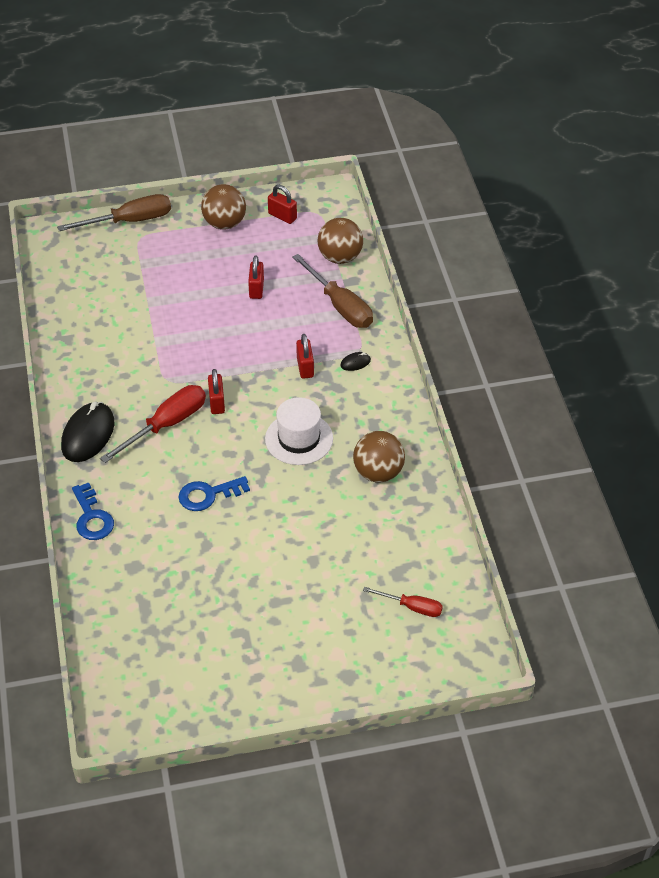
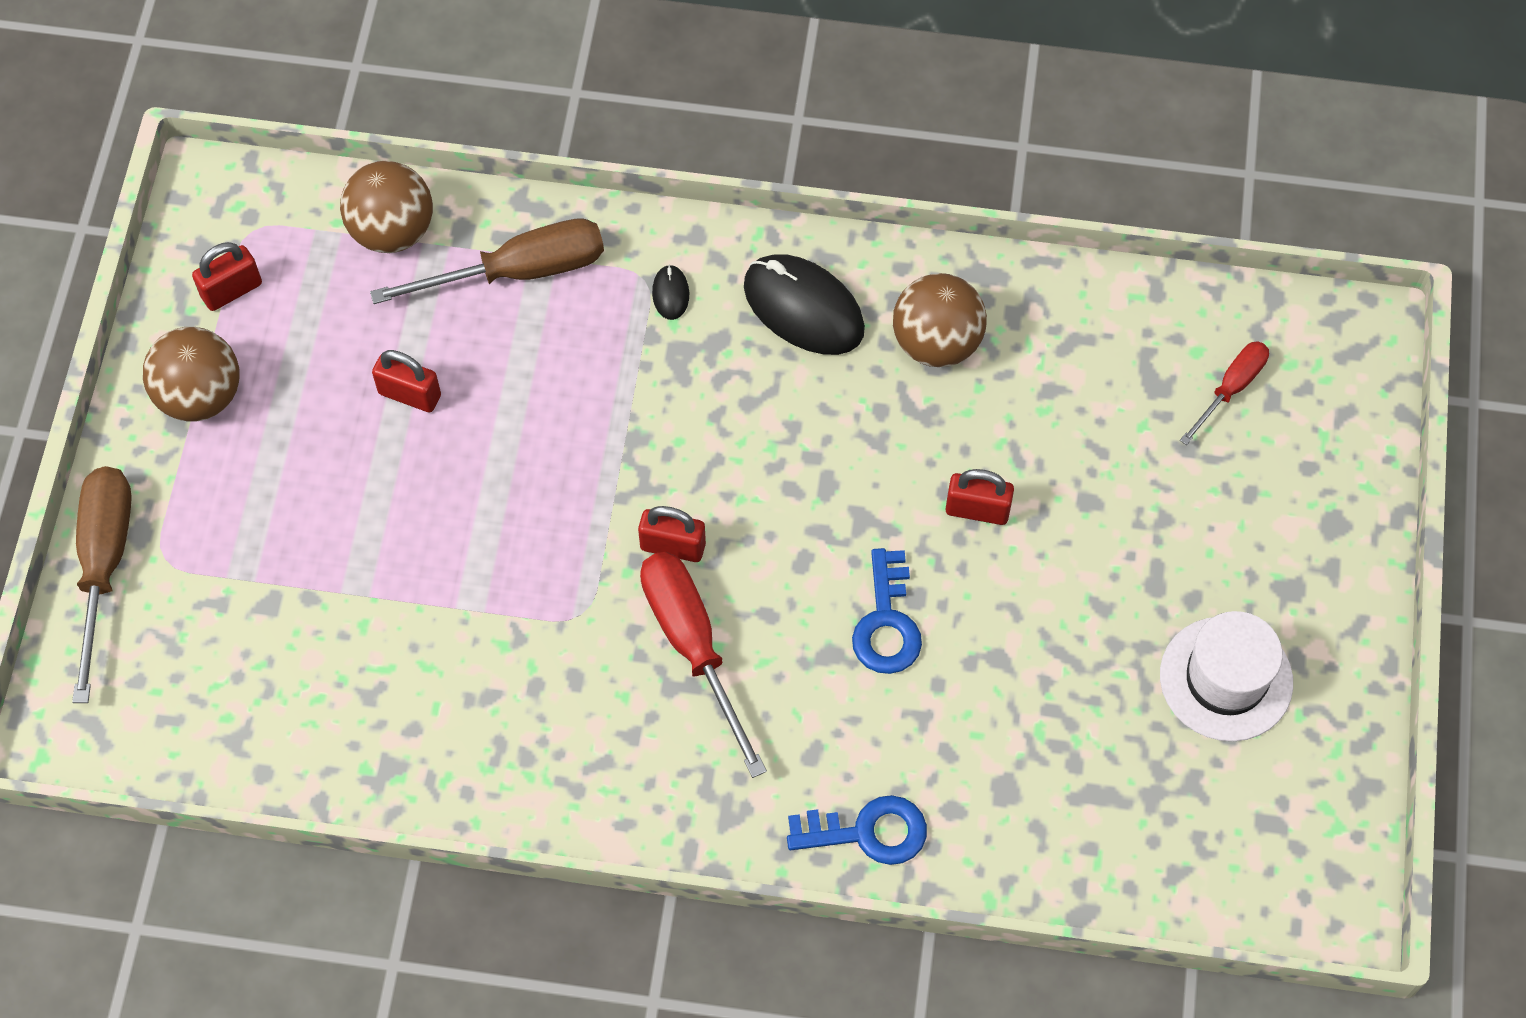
camera: 70 degrees left, 15 degrees up
(88, 435) = (662, 790): black mouse -> black mouse (803, 308)
(299, 439) = (813, 439): white hat -> white hat (1226, 679)
(305, 367) = (647, 376): red padlock -> red padlock (977, 510)

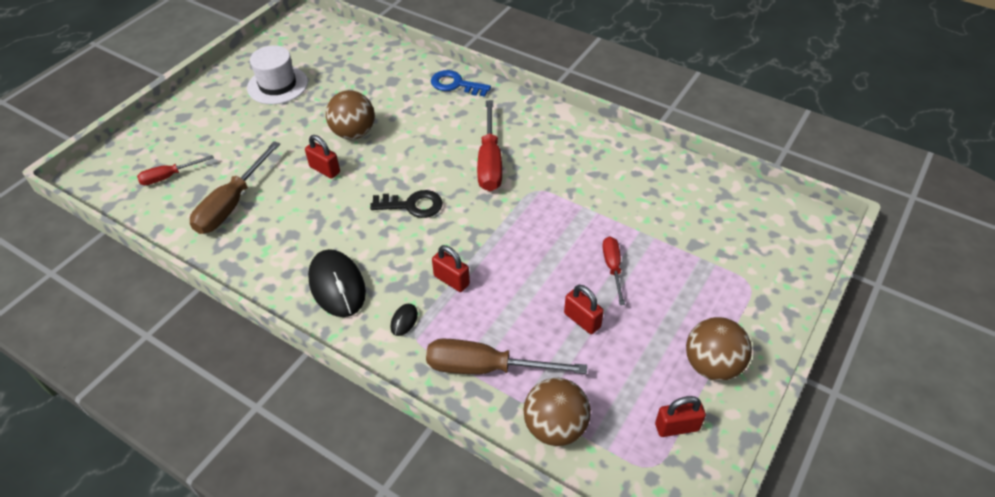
camera: 155 degrees left, 15 degrees down
(104, 565) = (785, 292): brown screwdriver -> brown screwdriver (232, 204)
(392, 504) = (612, 268): none -> red screwdriver
(673, 546) = (476, 202): red padlock -> red padlock (451, 280)
(777, 496) = (412, 205): none -> black key
(887, 623) = (398, 143): blue key -> none
(936, 343) = (283, 244): brown ball -> brown ball (354, 133)

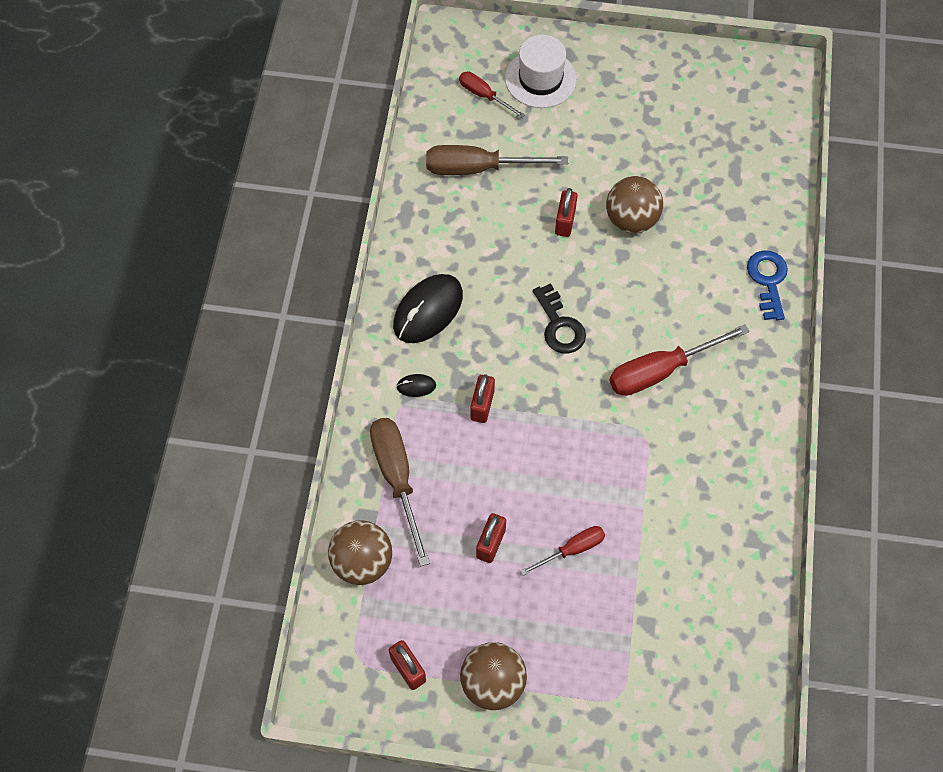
camera: 65 degrees right, 15 degrees up
(277, 85) = (662, 109): white hat -> white hat (540, 79)

